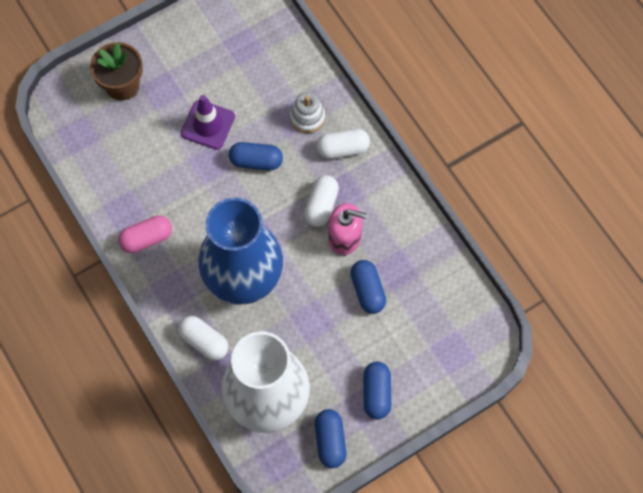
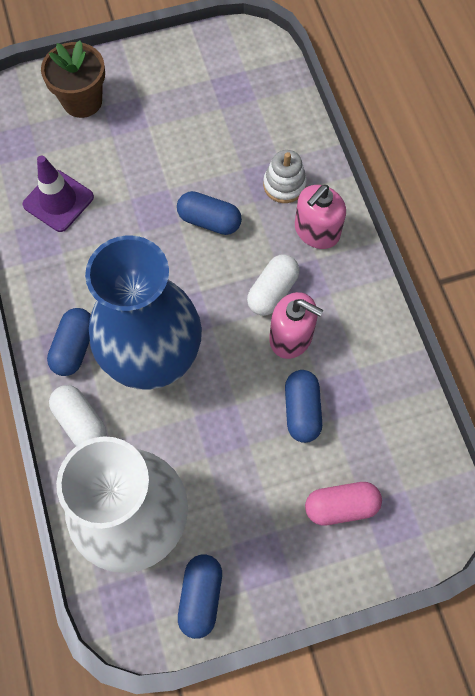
camera: 15 degrees right, 0 degrees up
(146, 238) = (52, 279): pink capsule -> pink capsule (341, 506)
(208, 125) = (165, 166): purple traffic cone -> purple traffic cone (58, 201)
(342, 149) = (316, 231): white capsule -> pink soap dispenser
(376, 393) = (278, 548): blue capsule -> blue capsule (74, 347)

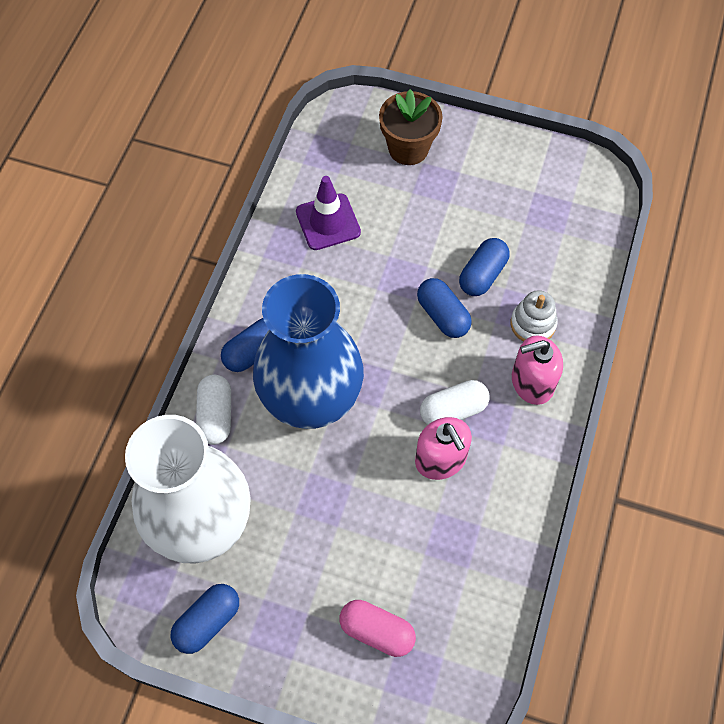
camera: 35 degrees right, 5 degrees down
(302, 410) = (403, 528): blue capsule -> blue capsule (482, 275)

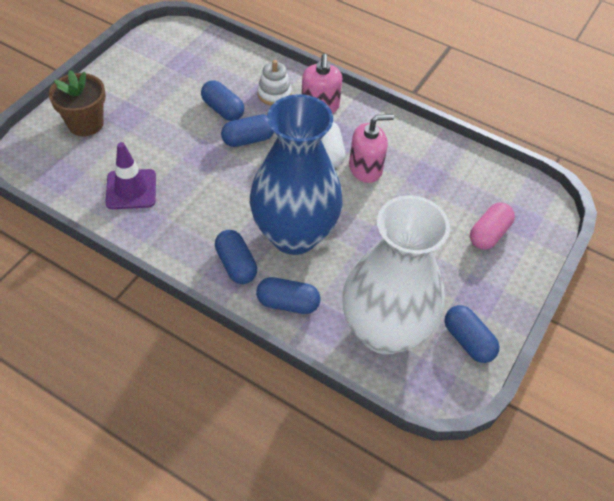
camera: 80 degrees left, 10 degrees down
(216, 415) = (288, 303): white capsule -> blue capsule

